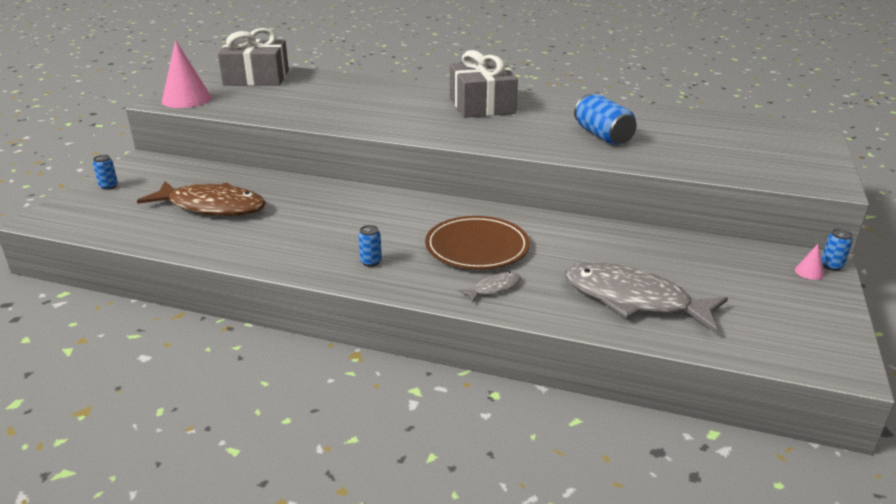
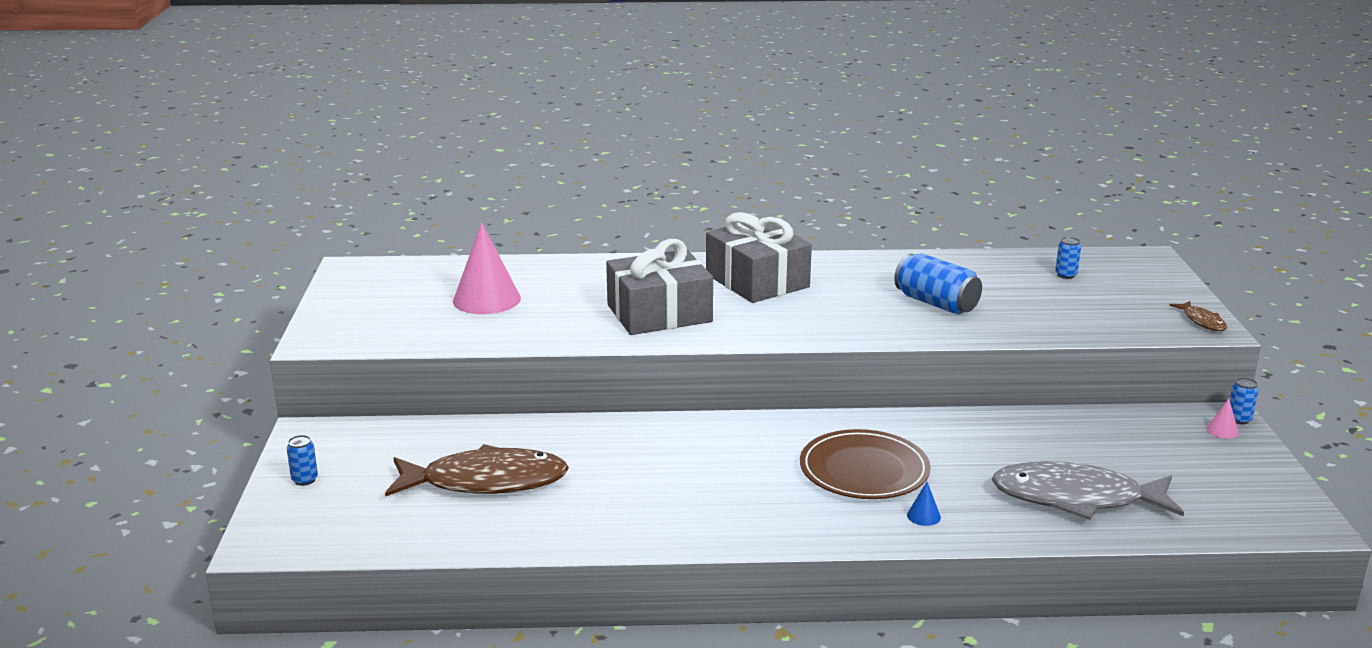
camera: 20 degrees left, 5 degrees down
(186, 99) = (347, 332): pink cone -> pink cone (487, 299)
(256, 78) = (409, 281): grey gift -> grey gift (659, 313)
(371, 262) = (759, 514): blue can -> blue can (1065, 275)
(494, 288) = (923, 516): grey fish -> blue cone
(824, 178) = (1202, 321): none -> brown fish

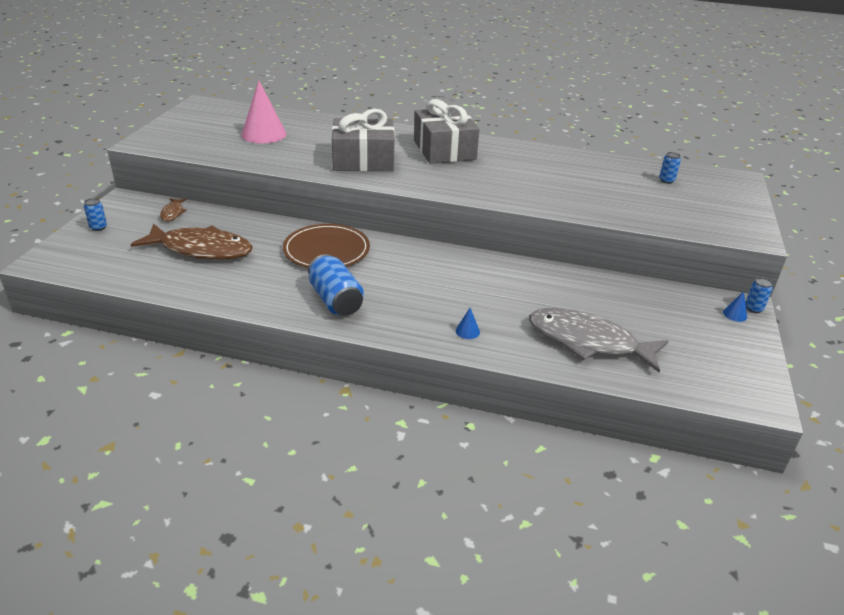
camera: 15 degrees right, 10 degrees up
(864, 470) = (449, 290): brown plate -> brown plate (326, 250)
(936, 303) = (556, 184): blue can -> blue can (336, 300)
(1202, 321) = (750, 230): brown fish -> brown fish (173, 213)
(1222, 430) = (735, 314): pink cone -> blue cone

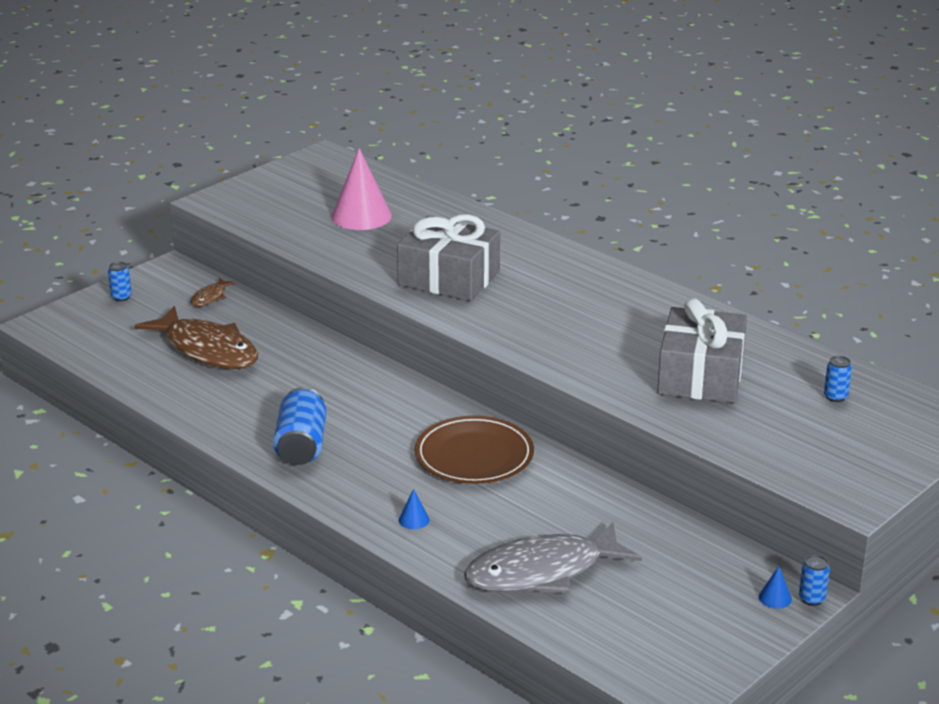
camera: 30 degrees right, 5 degrees down
(326, 250) = (343, 385): brown plate -> brown plate (474, 455)
(444, 150) = (569, 285): grey gift -> grey gift (700, 376)
(588, 342) = (542, 572): grey fish -> grey fish turned 75 degrees counterclockwise

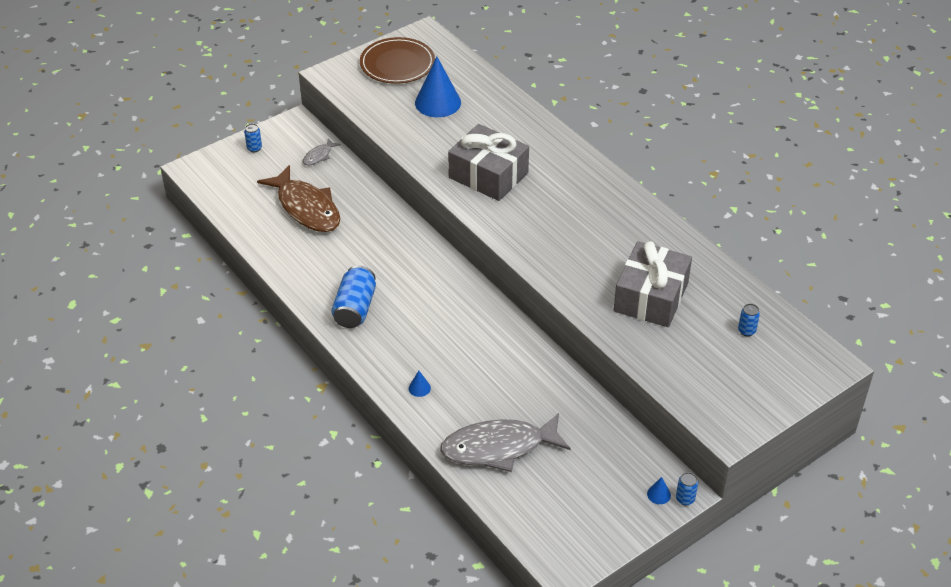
camera: 10 degrees right, 15 degrees up
(210, 297) = (319, 156): brown fish -> grey fish
(361, 216) = (438, 102): pink cone -> blue cone
(474, 455) = (476, 334): brown plate -> brown plate (397, 64)

